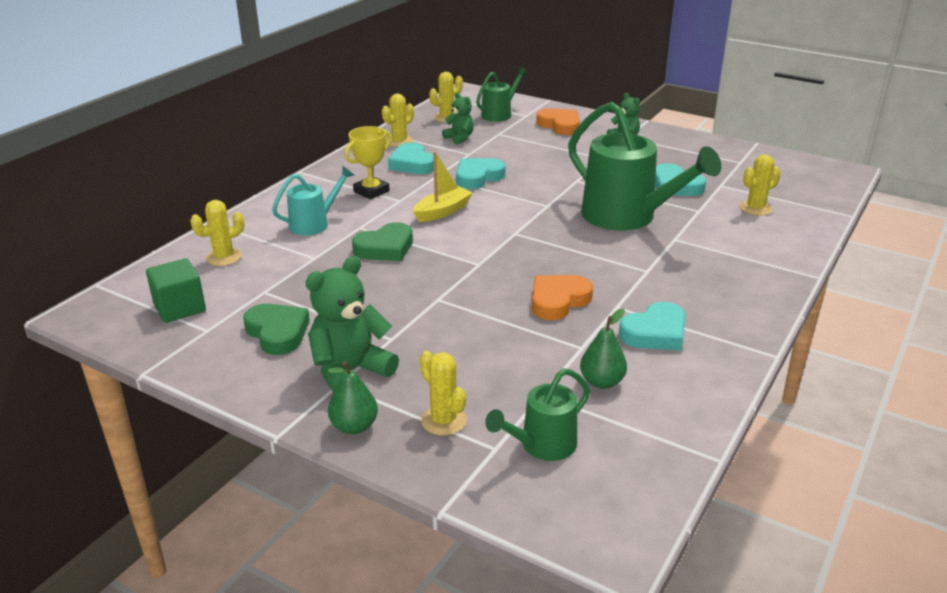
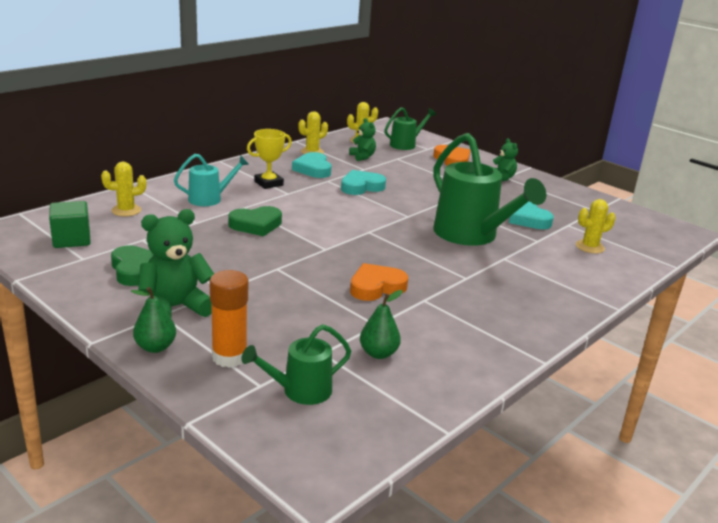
camera: 10 degrees right, 5 degrees down
(442, 211) = (317, 207): yellow boat -> none
(443, 420) = (229, 357): yellow cactus -> orange glue stick
(655, 333) = (446, 325): turquoise heart -> none

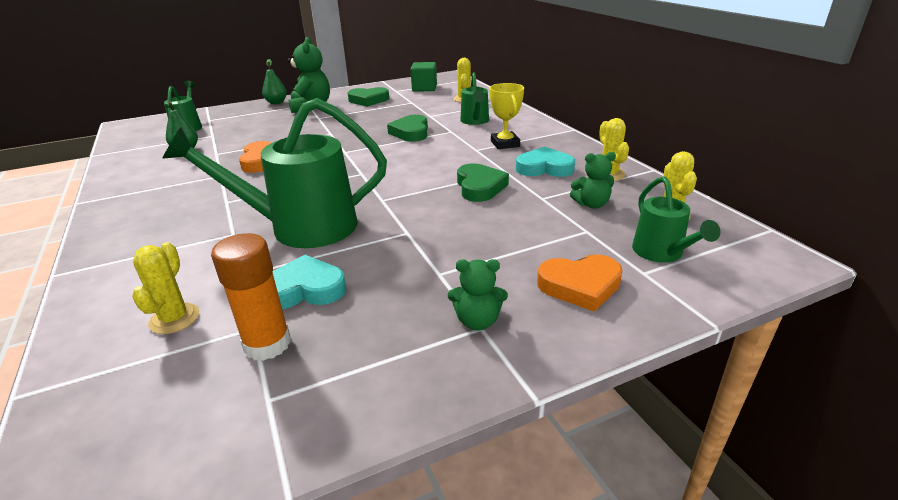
camera: 115 degrees right, 5 degrees up
(210, 199) = (475, 121): turquoise watering can -> green watering can
(229, 357) = (244, 115): orange glue stick -> orange glue stick (267, 344)
(361, 187) = (479, 187): turquoise heart -> green heart

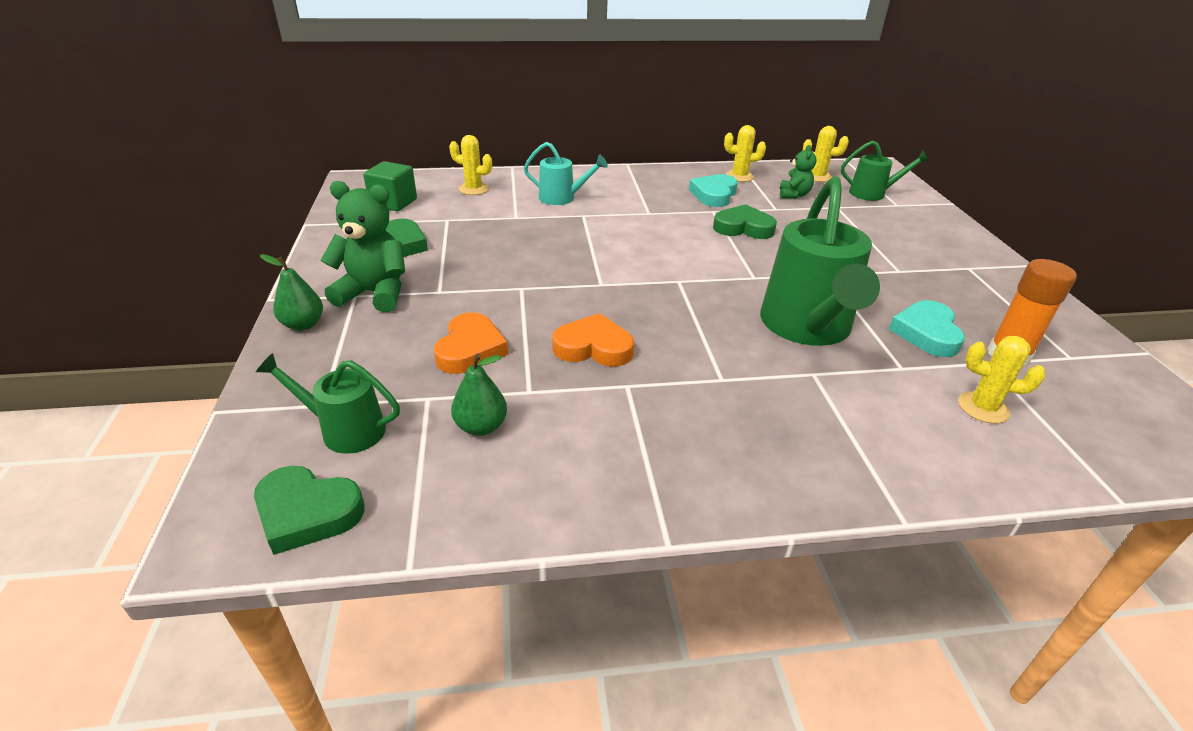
camera: 75 degrees left, 5 degrees up
(411, 132) = (567, 236): green heart -> green heart (307, 513)
(475, 121) = (562, 198): green watering can -> turquoise watering can
(477, 321) = (961, 267): green teddy bear -> none
(505, 144) = (643, 198): yellow trophy -> none
(580, 286) = (914, 226): orange heart -> orange heart (470, 349)

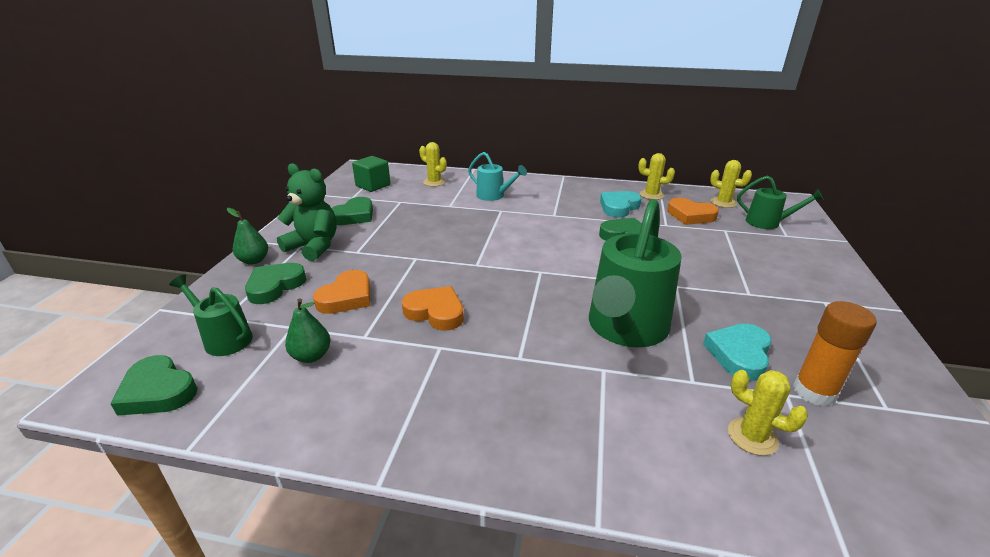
camera: 20 degrees right, 5 degrees down
(361, 352) = (275, 286): none -> green heart
(793, 195) = (690, 215): green teddy bear -> orange heart

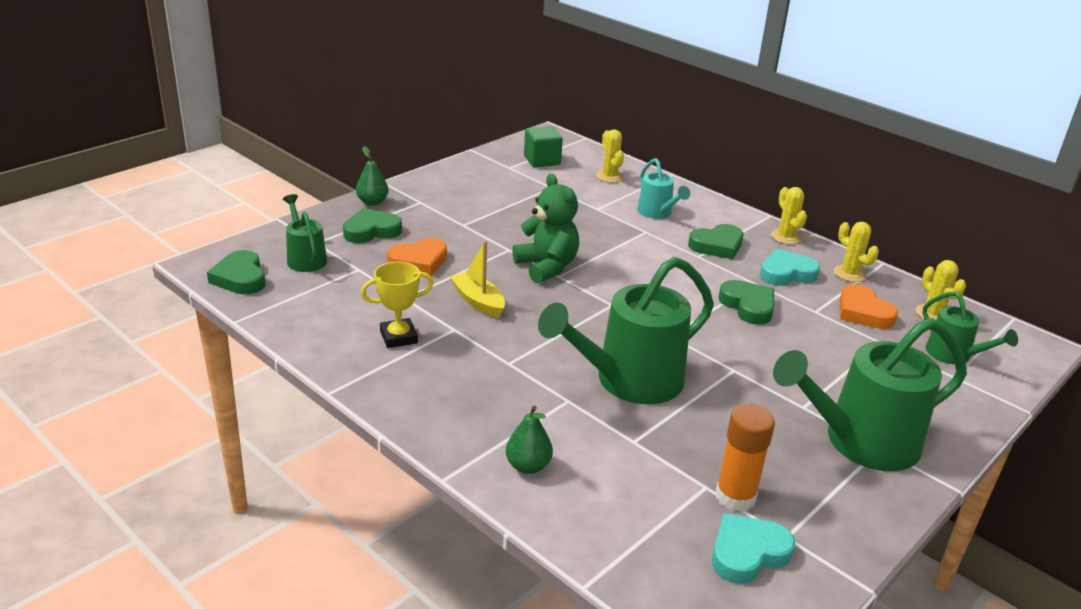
camera: 30 degrees right, 0 degrees up
(311, 356) = (354, 296): green pear -> green pear (528, 466)
(314, 246) = (431, 206): green teddy bear -> green teddy bear (546, 267)
(354, 216) = (493, 188): green heart -> green heart (717, 246)
(395, 380) = (398, 337): none -> yellow trophy
(435, 312) = (478, 302): orange heart -> yellow boat
(739, 354) = (708, 444): turquoise heart -> turquoise heart (747, 553)
(752, 436) = (629, 494): yellow cactus -> yellow cactus (785, 237)
(811, 304) = (859, 442): none -> green watering can

